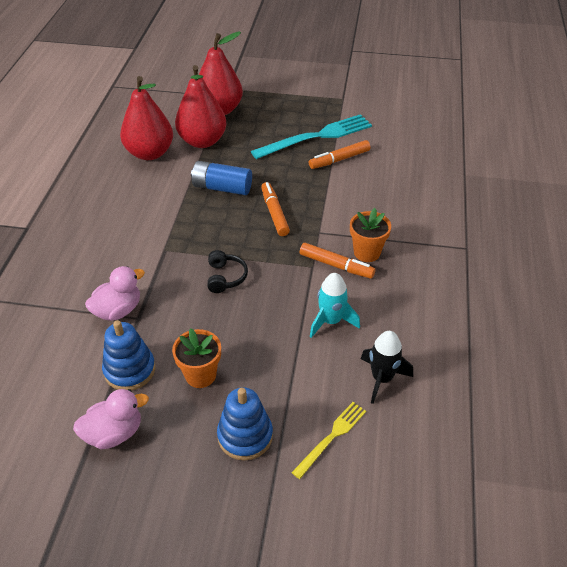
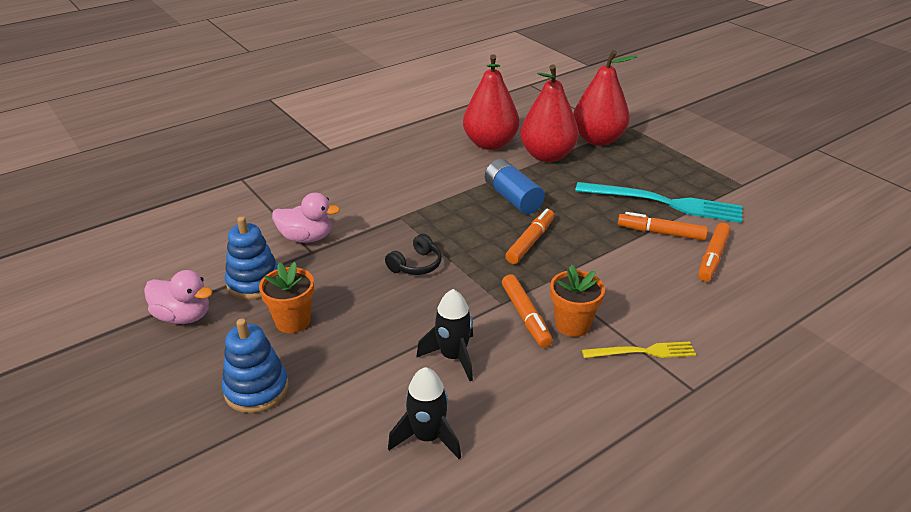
camera: 45 degrees right, 10 degrees down
(331, 321) = (453, 357): turquoise rocket -> black rocket
(331, 437) = (314, 447): yellow fork -> yellow fork (642, 352)
(384, 160) = (712, 258): none -> orange marker

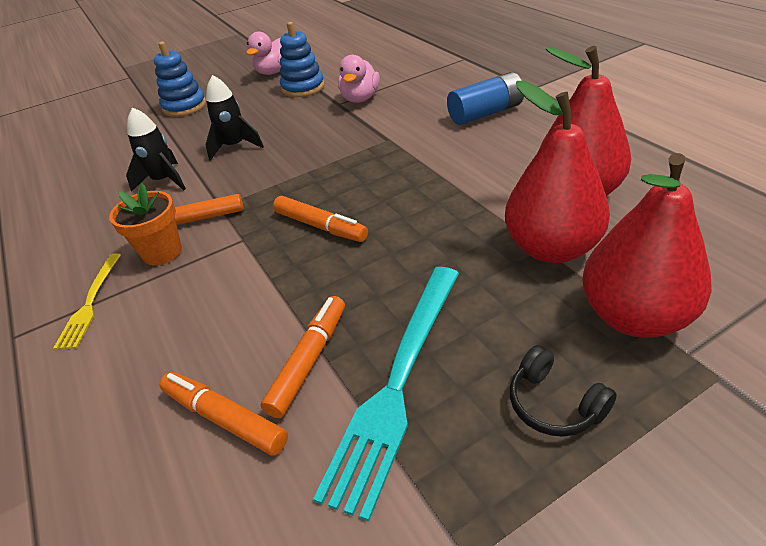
camera: 100 degrees right, 5 degrees up
(293, 321) = (248, 108): orange flower pot -> none
(416, 265) = (301, 154): black headphones -> black headphones (554, 404)
(427, 437) = (90, 174): black rocket -> black rocket (235, 146)
(512, 198) = (422, 213): blue battery -> blue battery (485, 113)

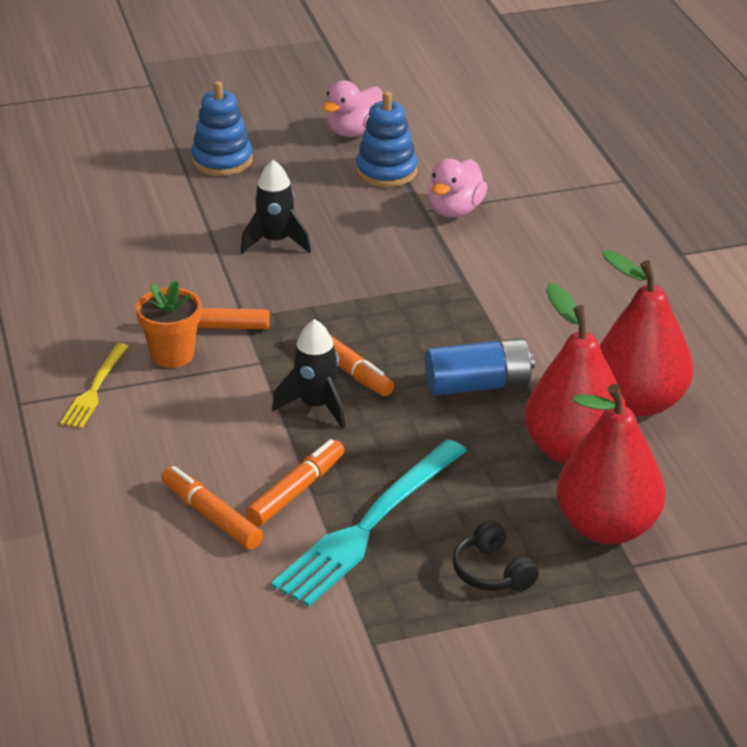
camera: 10 degrees right, 5 degrees down
(164, 181) = (183, 267): black rocket -> black rocket (316, 406)
(485, 113) = (600, 275): blue battery -> blue battery (478, 385)

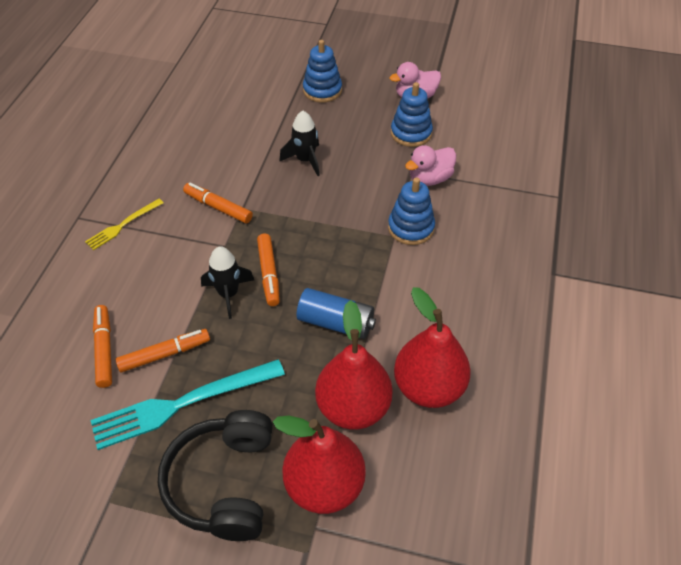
camera: 30 degrees right, 15 degrees up
(172, 355) = (182, 219): orange flower pot -> none
(478, 266) = (411, 228): none -> blue stacking toy
(492, 572) = (223, 483): black headphones -> black headphones, size x2.04

